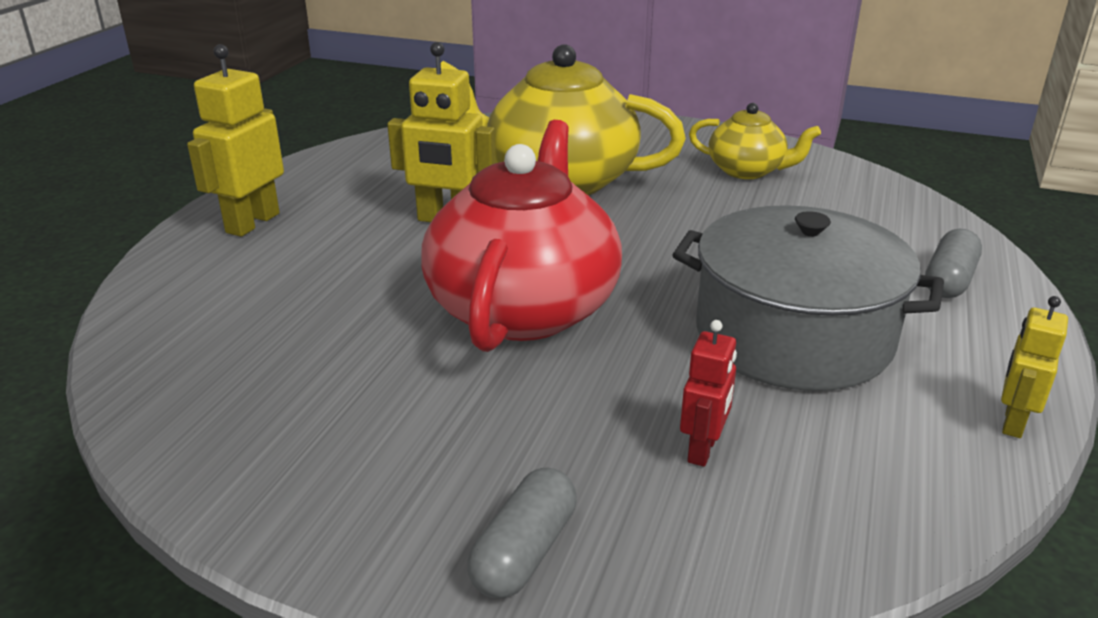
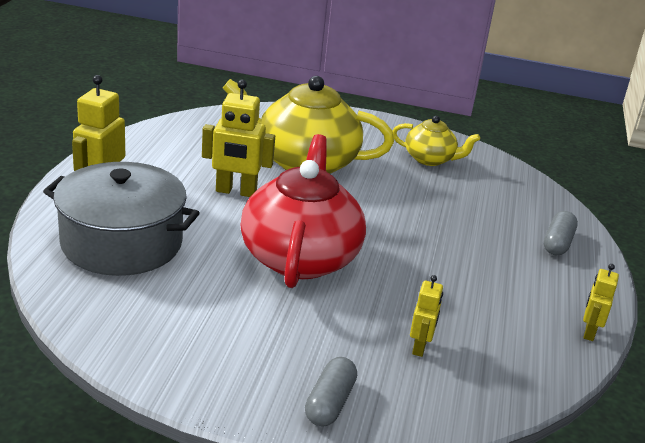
camera: 10 degrees left, 0 degrees up
(703, 450) = (420, 347): red robot -> yellow robot
(793, 336) = (466, 278): grey pot -> grey pot (121, 243)

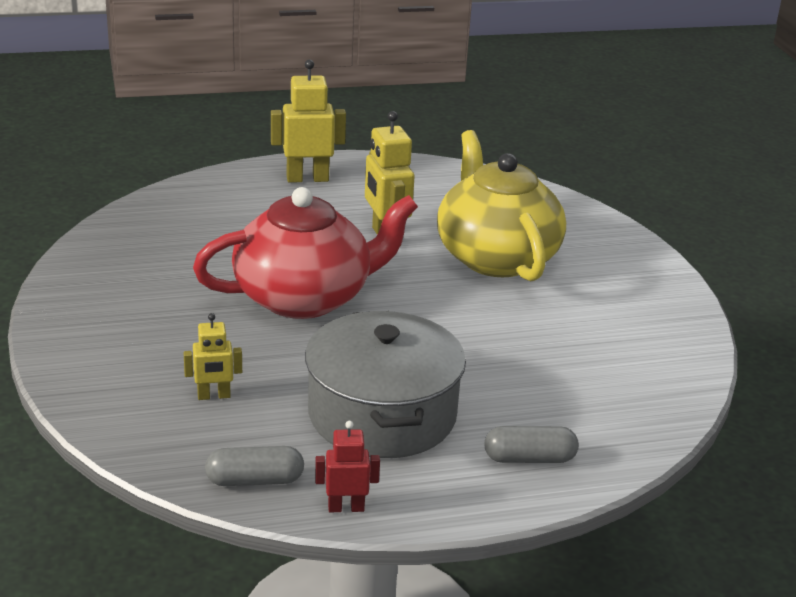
camera: 65 degrees right, 0 degrees up
(121, 243) = (234, 211): grey pot -> grey pot (382, 414)
(330, 403) = (88, 364): grey capsule -> grey capsule (254, 480)
(430, 159) = (621, 331): yellow teapot -> none
(589, 332) = (346, 507): yellow robot -> red robot

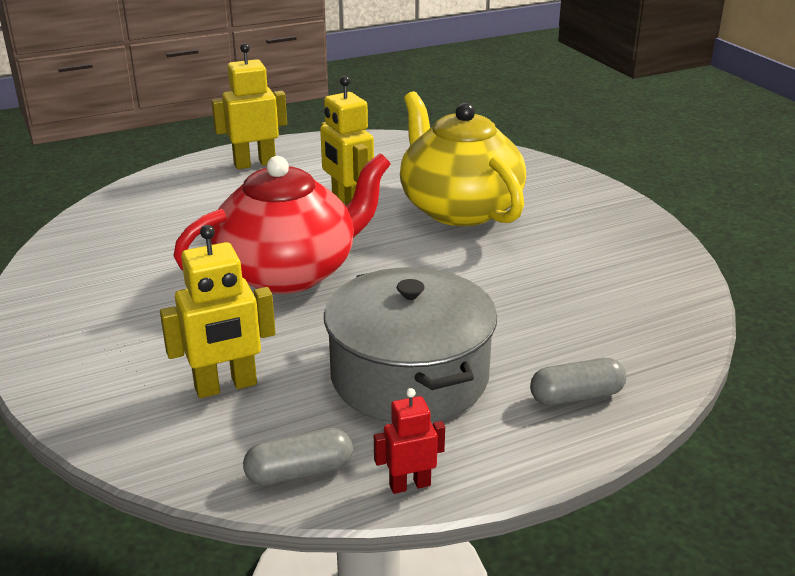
camera: 10 degrees left, 0 degrees up
(214, 396) = (226, 386): yellow robot -> yellow robot, size x1.71

